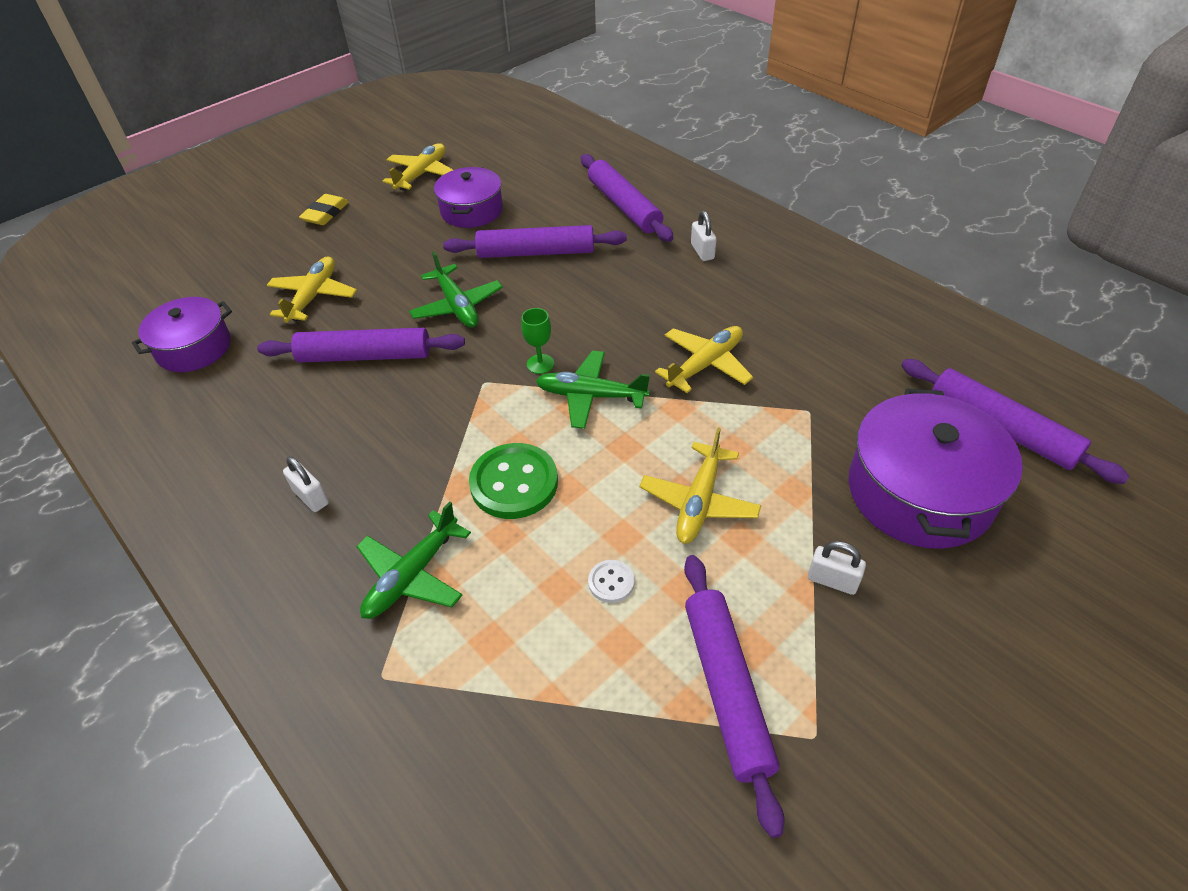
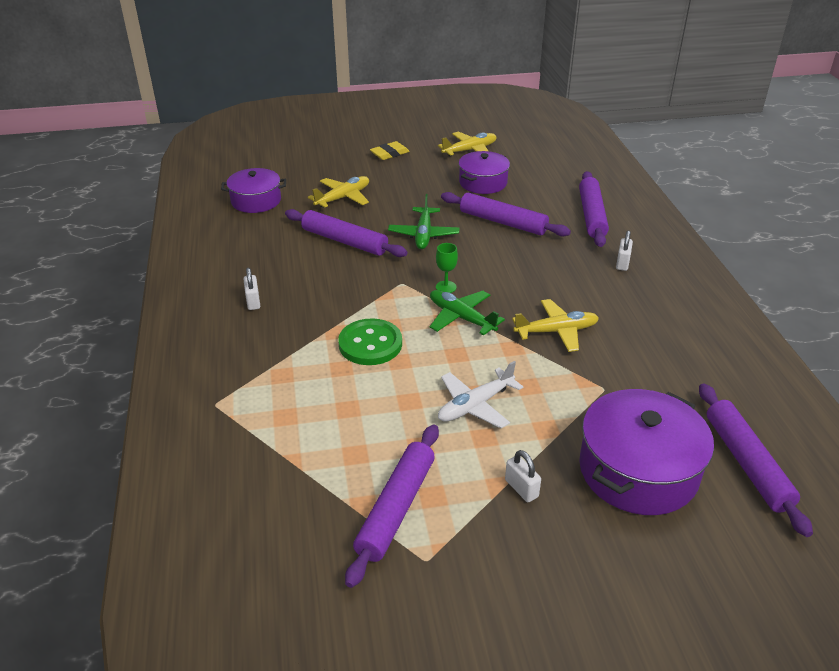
camera: 30 degrees right, 10 degrees down
(412, 575) = (272, 364): green plane -> none
(611, 582) = (379, 421): white button -> none
(699, 502) = (475, 405): yellow plane -> white plane

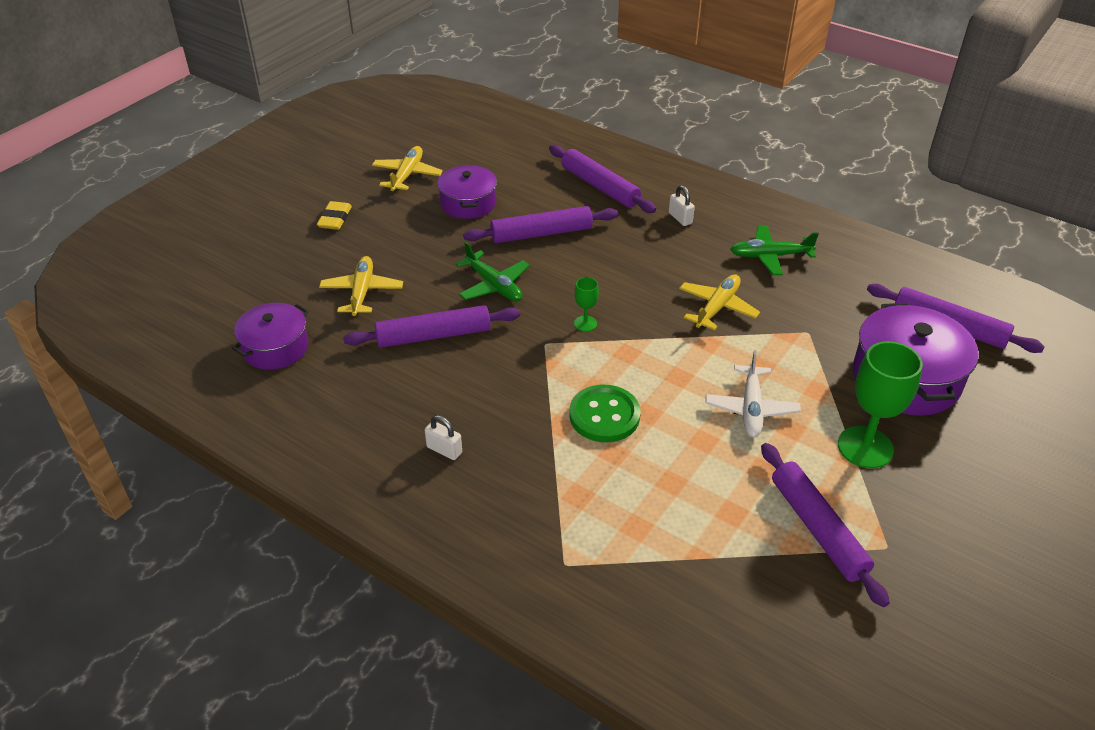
camera: 45 degrees left, 5 degrees up
(461, 318) = (636, 343): green plane -> green plane (770, 256)
(521, 488) = (865, 447): white padlock -> green goblet

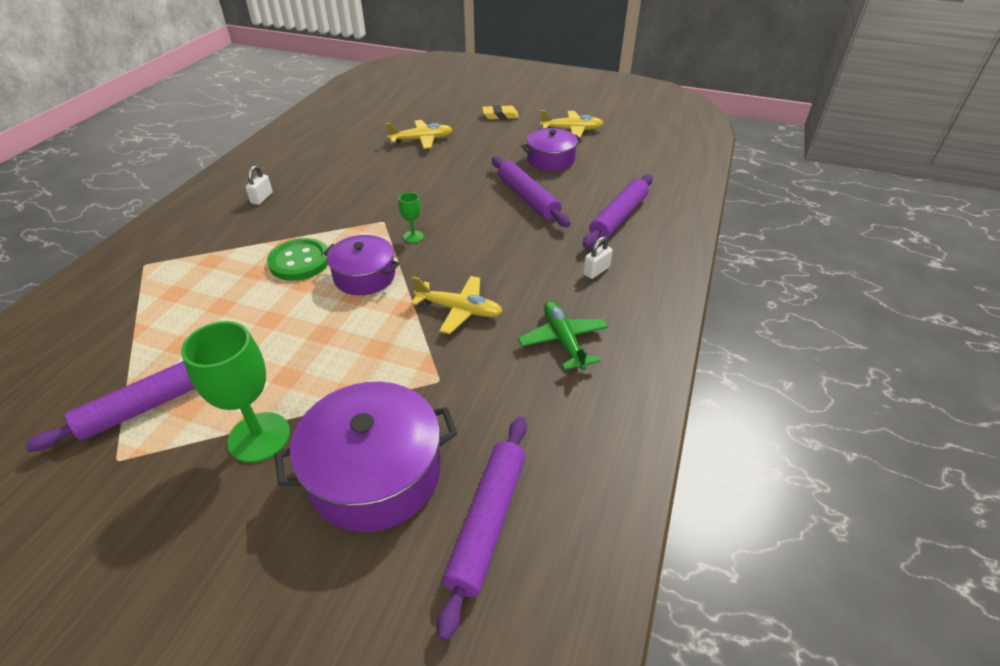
camera: 75 degrees right, 0 degrees up
(275, 348) = (356, 124): purple pot -> purple pot (364, 276)
(434, 335) = (381, 174): purple rolling pin -> none
(494, 285) = (448, 188): green plane -> none
(751, 408) = (313, 346): white plane -> none

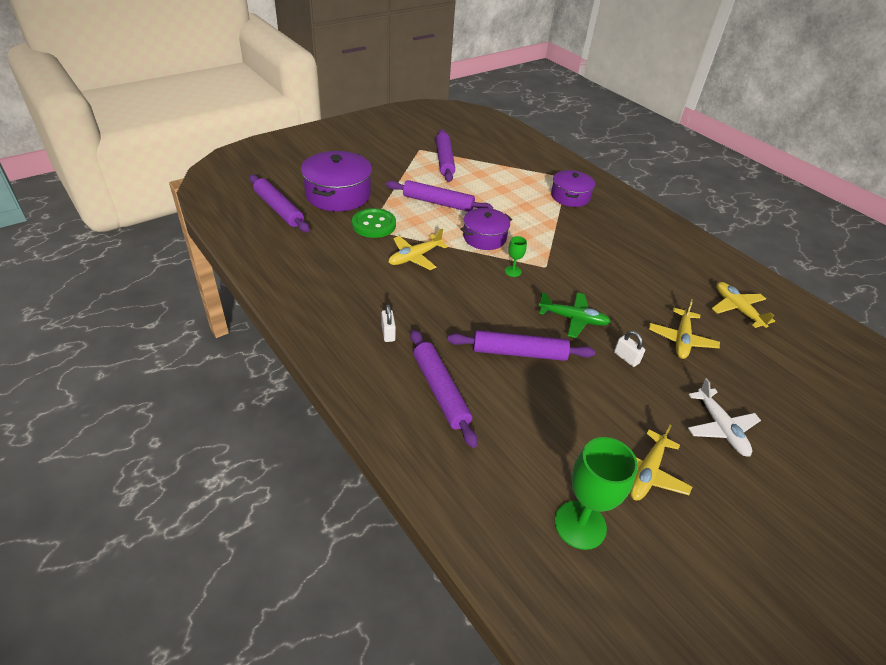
camera: 120 degrees right, 0 degrees up
(259, 437) = (393, 177): green goblet -> green goblet (580, 525)
(262, 198) = (620, 229): white padlock -> white padlock (626, 358)
(299, 261) = (523, 221): green button -> green button (374, 225)
(309, 348) = (438, 203): none -> purple rolling pin
(352, 126) = (737, 309): none -> yellow plane
(500, 115) = (720, 428): yellow eraser -> white plane
(550, 160) = (581, 409): purple pot -> purple pot (570, 196)
(563, 340) = (344, 281): green plane -> green plane (573, 319)

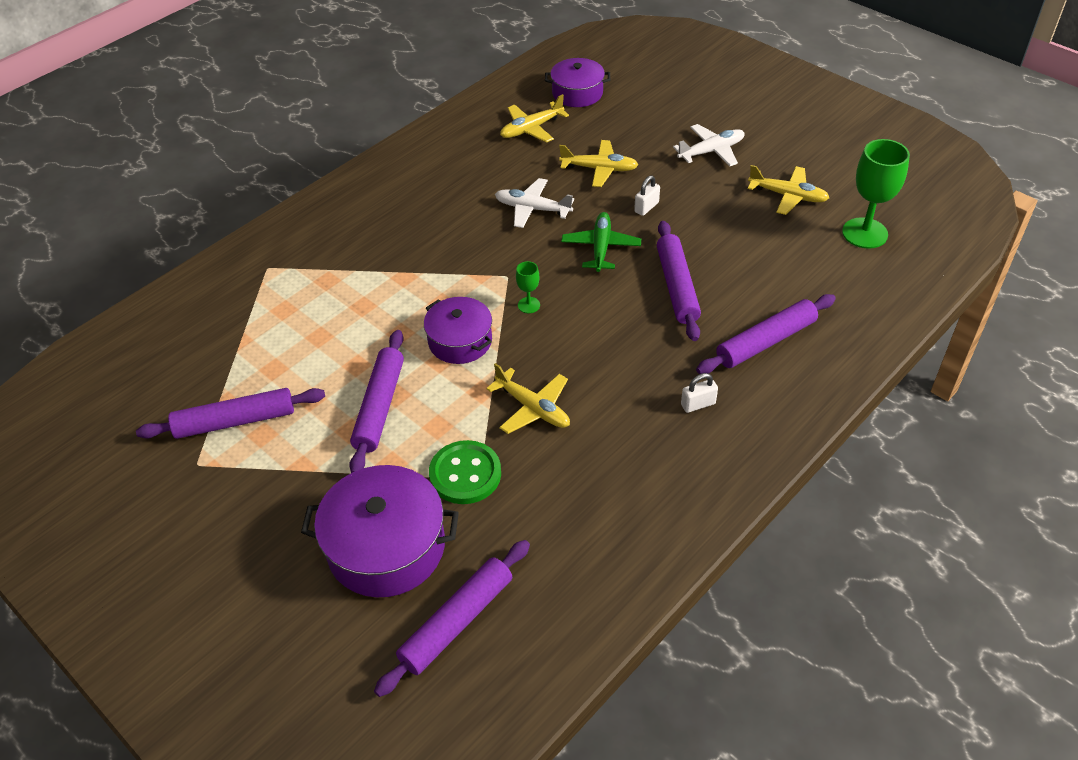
camera: 95 degrees left, 5 degrees up
(570, 196) = (325, 261): purple pot -> purple pot (577, 93)
(624, 291) = (532, 209): none -> white plane

